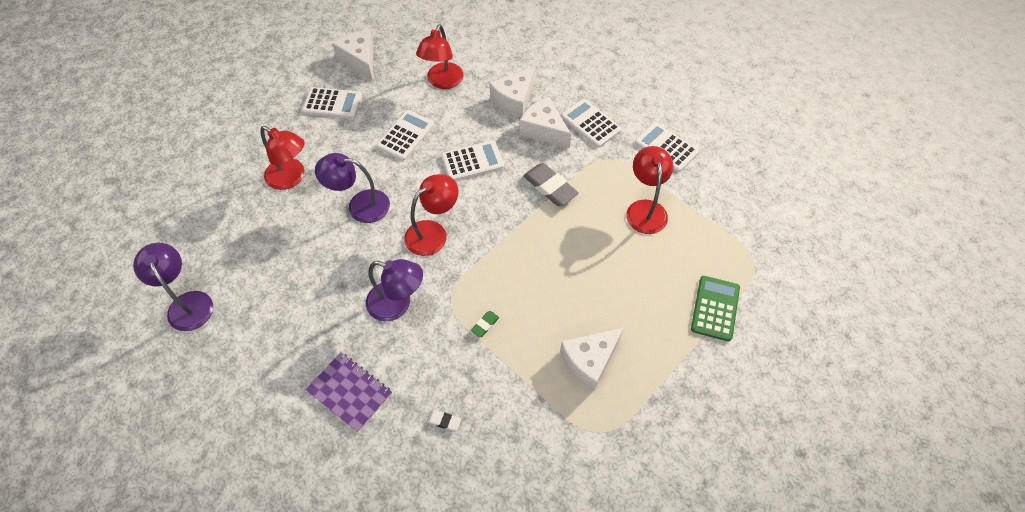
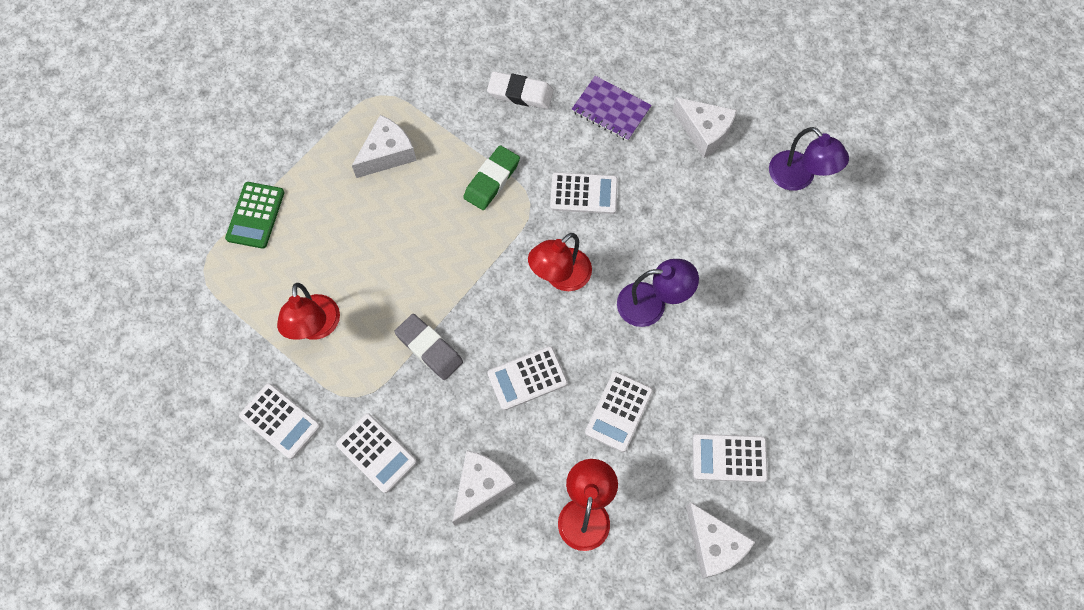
camera: 175 degrees right, 10 degrees up
(291, 178) = (744, 335): red lamp -> none
(397, 304) = (583, 193): purple lamp -> white calculator
(444, 421) = (520, 93): white eraser -> white eraser, size x2.08
(485, 325) = (491, 180): green eraser -> green eraser, size x2.08
(544, 130) = (439, 436): white cheese -> white cheese (704, 132)

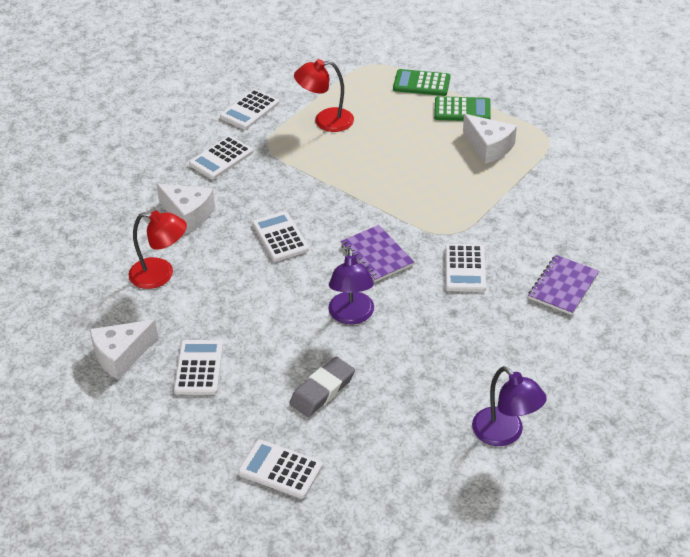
camera: 90 degrees right, 25 degrees down
(315, 175) = (462, 110): none -> green calculator
(429, 348) = (307, 180): grey eraser -> grey eraser (322, 390)
(491, 180) = (471, 209): green eraser -> none
(520, 93) = (569, 224): white eraser -> none
(560, 277) = (376, 255): red lamp -> purple notebook
(619, 411) = (247, 294): white calculator -> white calculator (280, 469)
(704, 132) = (550, 357): white cheese -> none
(798, 178) = (505, 434): purple lamp -> purple lamp turned 90 degrees counterclockwise

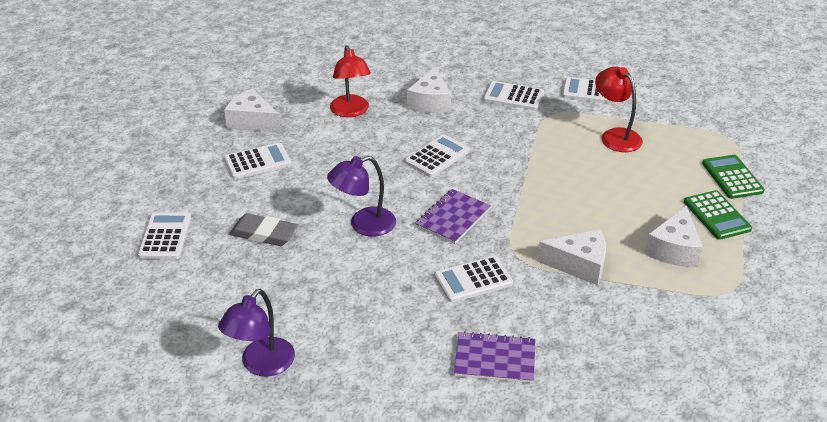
camera: 65 degrees right, 5 degrees down
(479, 202) = (579, 265): none -> white cheese

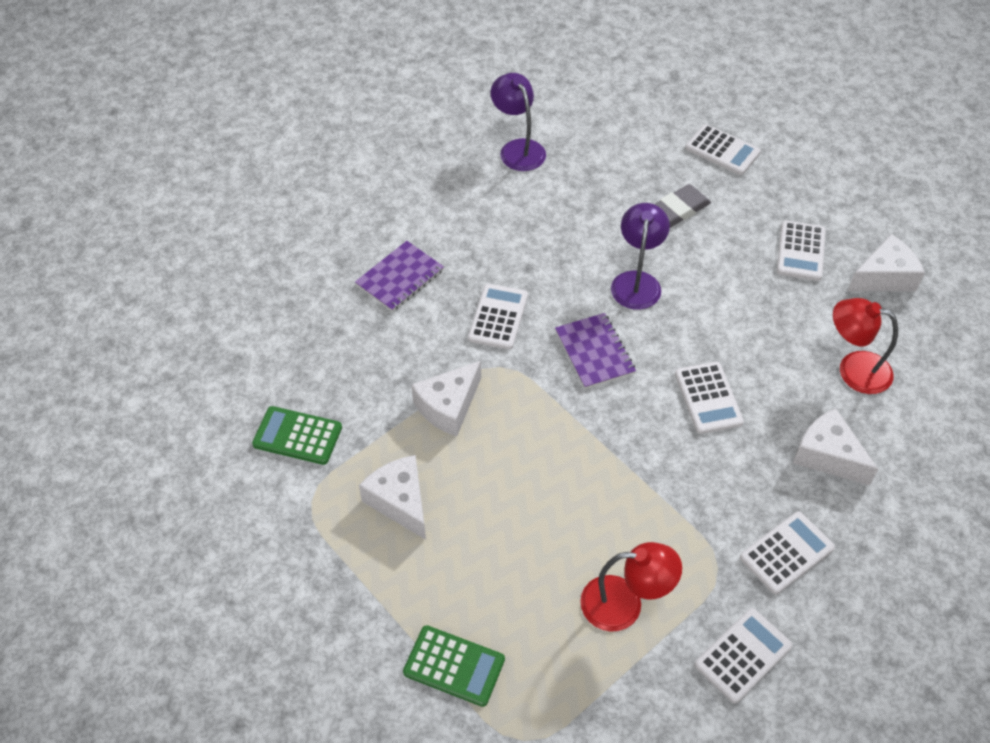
camera: 125 degrees right, 15 degrees up
(717, 215) = (410, 587): green calculator -> green calculator (297, 436)

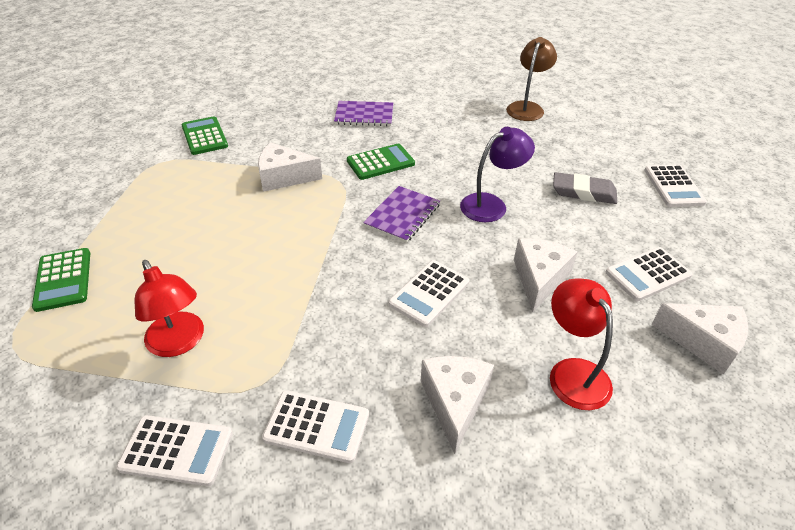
camera: 50 degrees right, 10 degrees down
(400, 501) = (187, 194): white cheese -> white cheese (539, 279)
(498, 317) = (380, 162): white calculator -> green calculator
(518, 148) = (527, 107): purple lamp -> brown lamp

